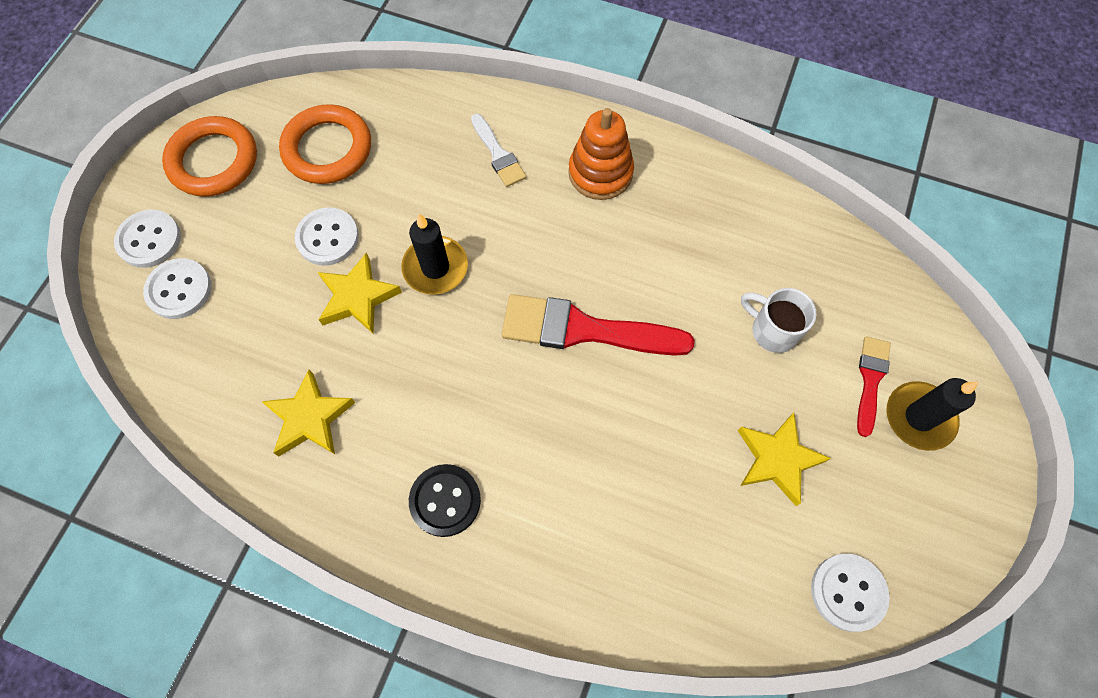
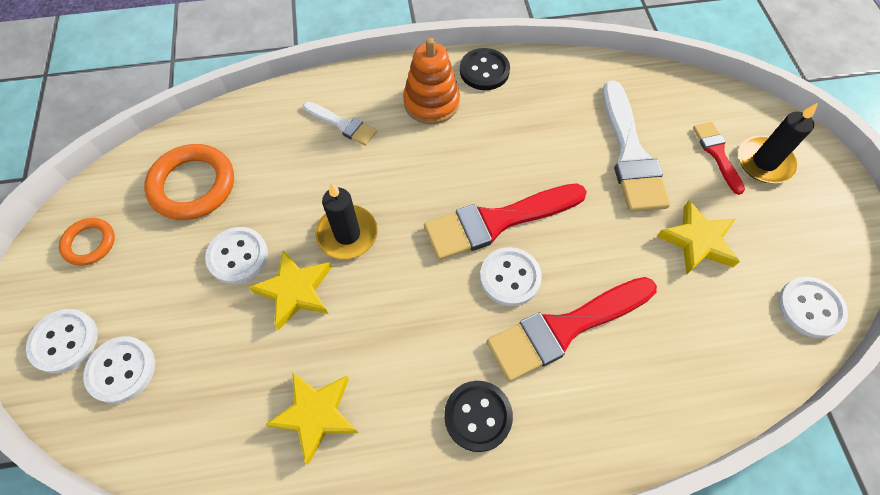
camera: 30 degrees left, 5 degrees down
(213, 161) = (89, 243): orange ring -> orange ring, size x0.57
(559, 391) = (510, 277): none -> white button
(579, 468) = (565, 328): none -> red brush
(678, 164) = (484, 71): none -> black button
(772, 330) = (630, 153): white mug -> white brush

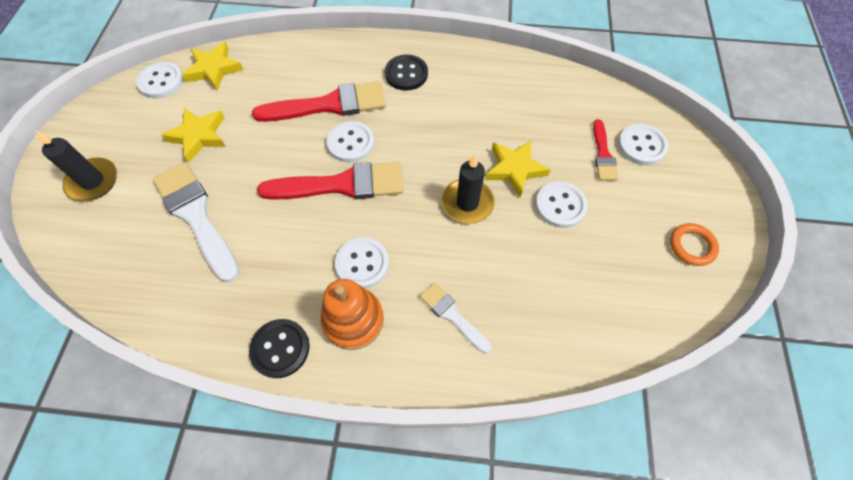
camera: 165 degrees left, 0 degrees up
(64, 341) = (689, 173): white button -> white button (362, 263)
(193, 185) = (605, 281): orange ring -> none
(316, 414) = (507, 95): yellow star -> yellow star (214, 69)
(630, 153) = (196, 216): white brush -> white brush turned 45 degrees counterclockwise
(717, 154) = (124, 198): red brush -> red brush (603, 154)

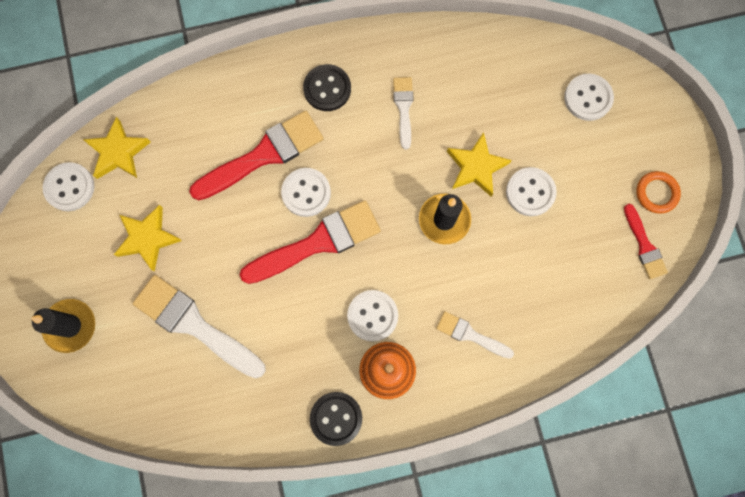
camera: 20 degrees left, 15 degrees up
(466, 106) = (403, 108): none -> white brush
(603, 154) = (554, 120): red brush -> red brush (644, 245)

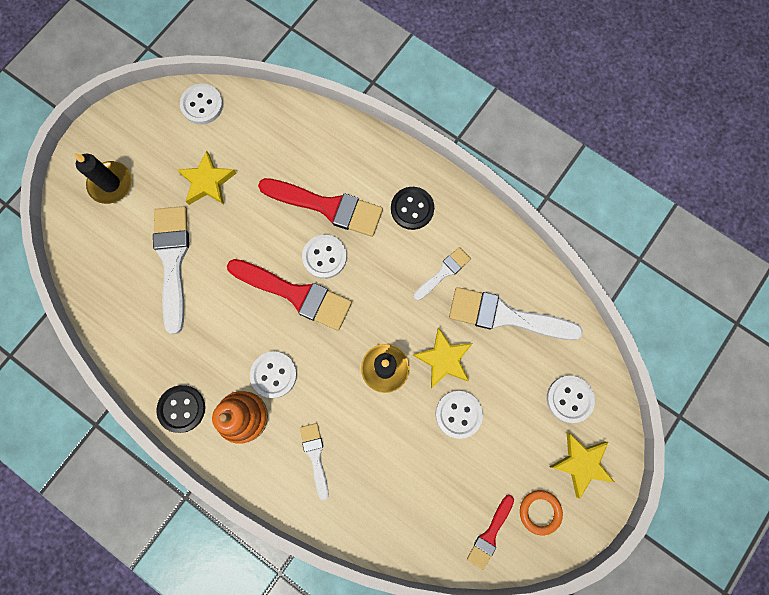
camera: 50 degrees right, 0 degrees up
(118, 152) = (251, 114): yellow star -> yellow star (581, 463)
(482, 90) = (506, 316): none -> white brush

